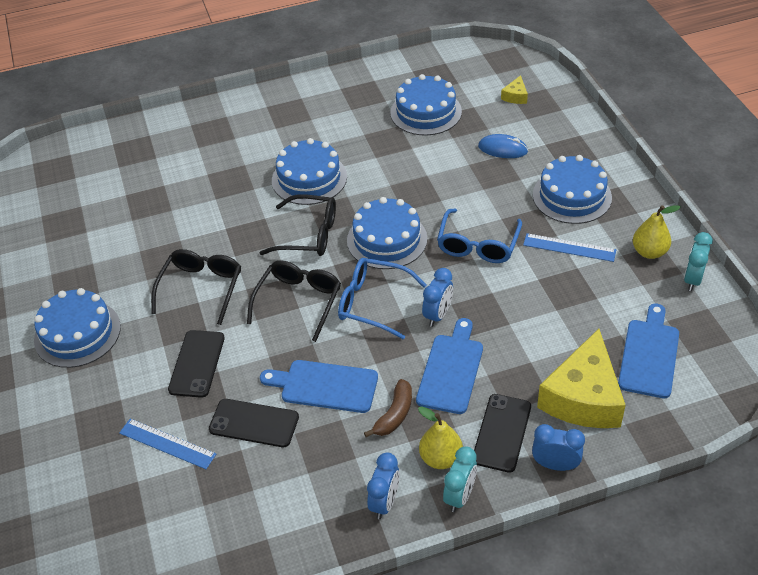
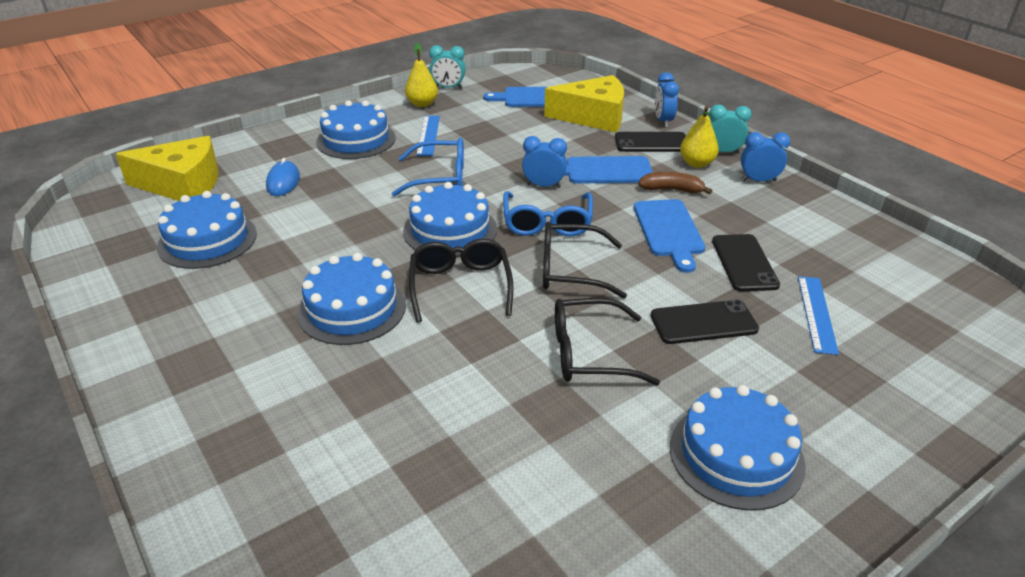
camera: 110 degrees left, 10 degrees down
(515, 96) = (183, 185): yellow cheese -> yellow cheese, size x2.38

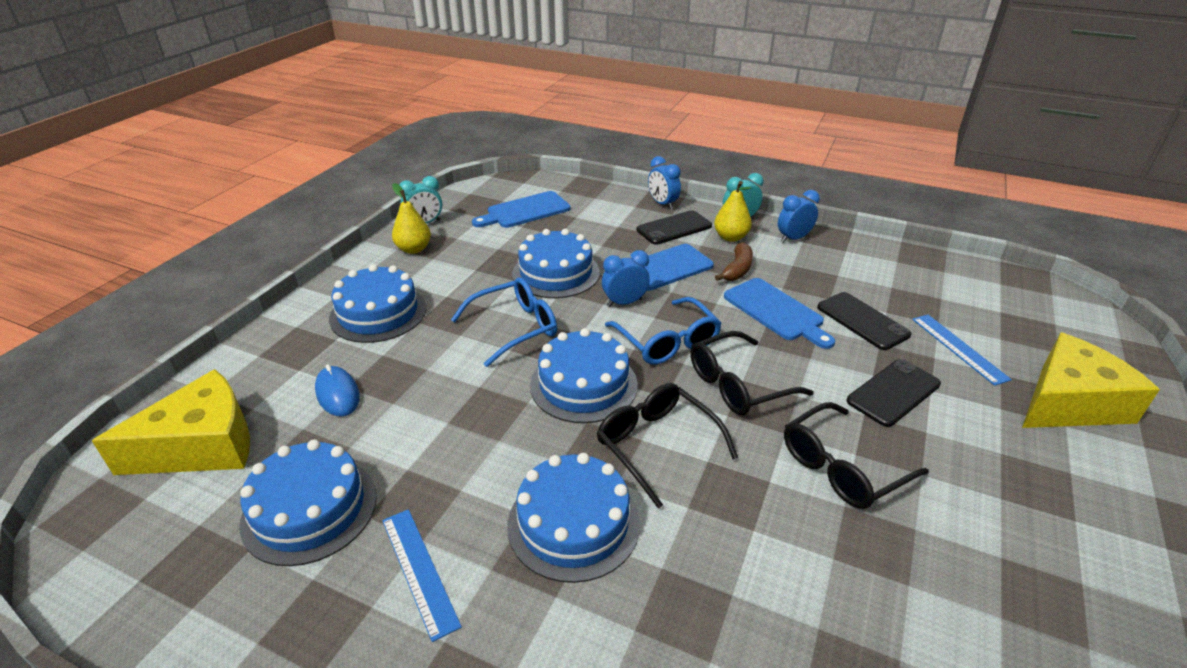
camera: 30 degrees left, 0 degrees up
(428, 135) = (455, 283): blue ruler -> blue ruler (419, 570)
(593, 117) = (598, 216): yellow cheese -> yellow cheese (1069, 402)
(672, 190) = (737, 269): brown banana -> brown banana turned 135 degrees clockwise
(736, 455) = (1048, 514): blue cake -> blue cake (556, 273)

